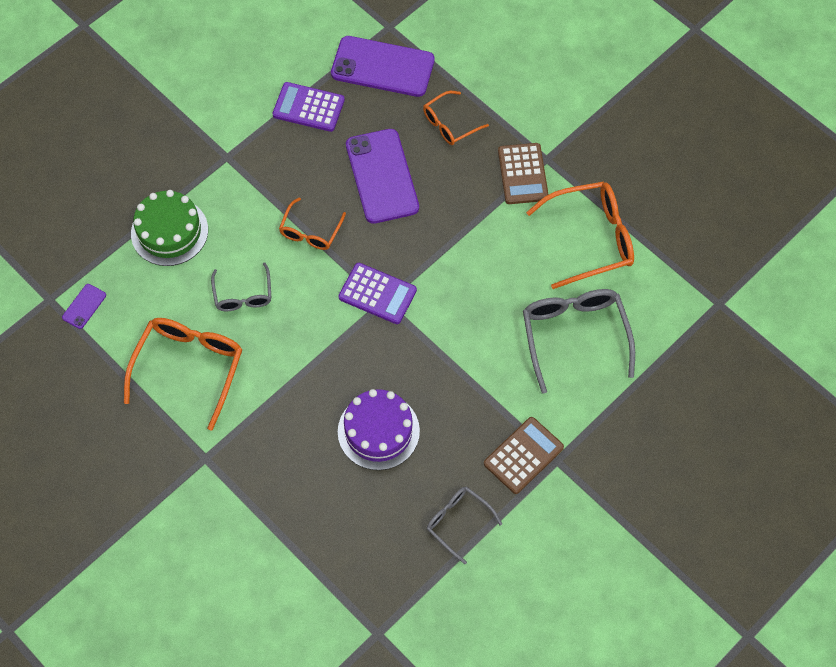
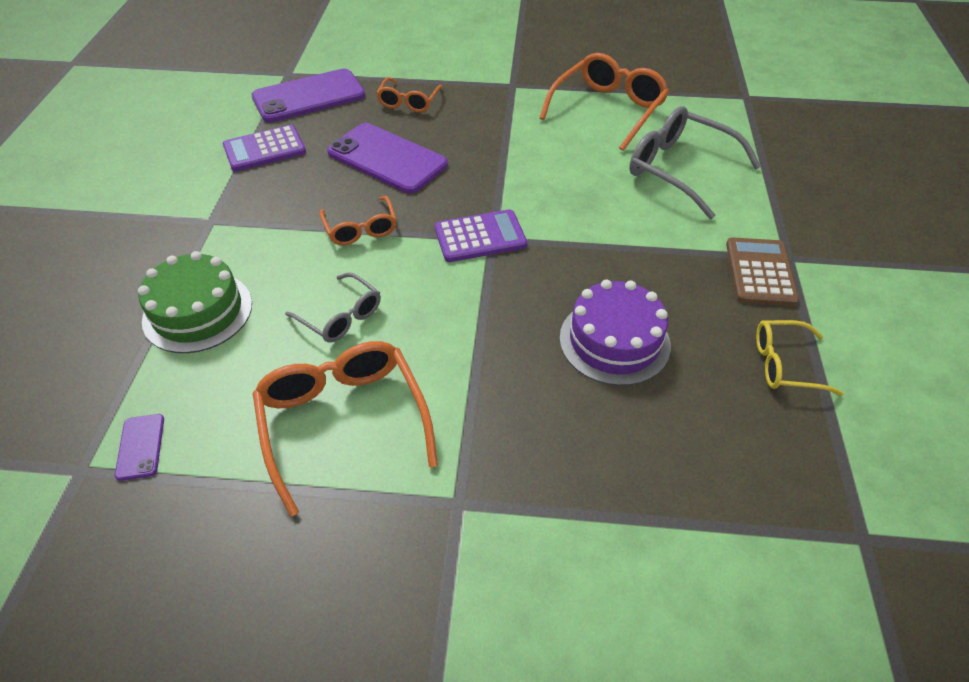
camera: 40 degrees left, 15 degrees down
(458, 522) = (784, 364): grey glasses -> yellow glasses
(523, 174) = (506, 101): brown calculator -> none

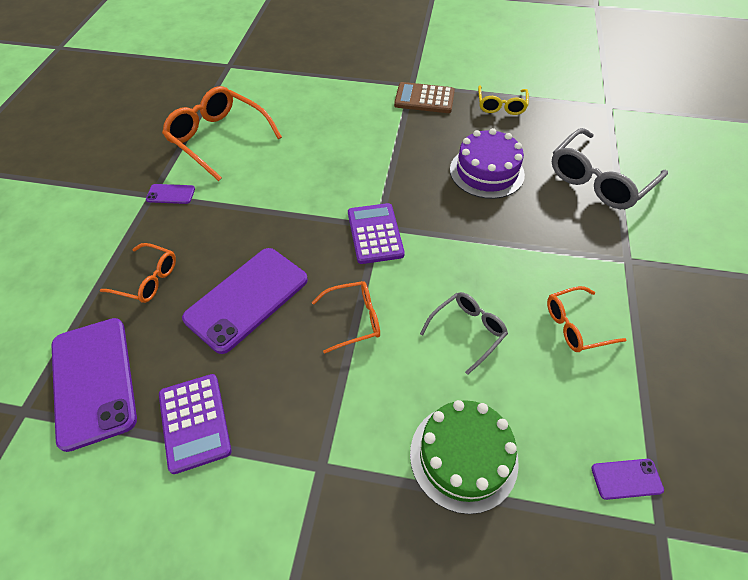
camera: 85 degrees left, 5 degrees up
(343, 421) = (575, 325): orange glasses -> orange glasses, size x0.57
(516, 95) = (171, 194): none -> purple phone
(679, 169) = (311, 113): grey glasses -> grey glasses (599, 180)

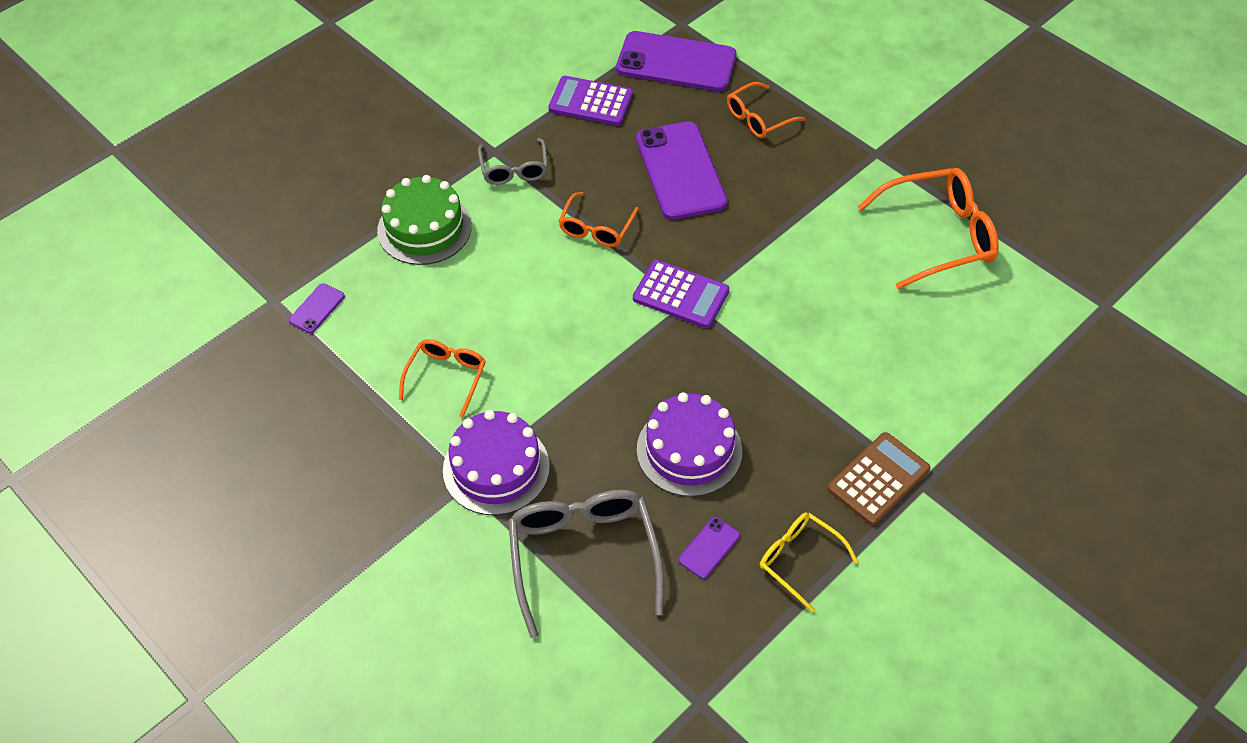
camera: 125 degrees right, 0 degrees up
(171, 194) = (866, 167): purple phone -> purple phone (709, 548)
(467, 331) = (514, 296): grey glasses -> grey glasses (514, 169)
(601, 251) = (496, 468): none -> purple cake

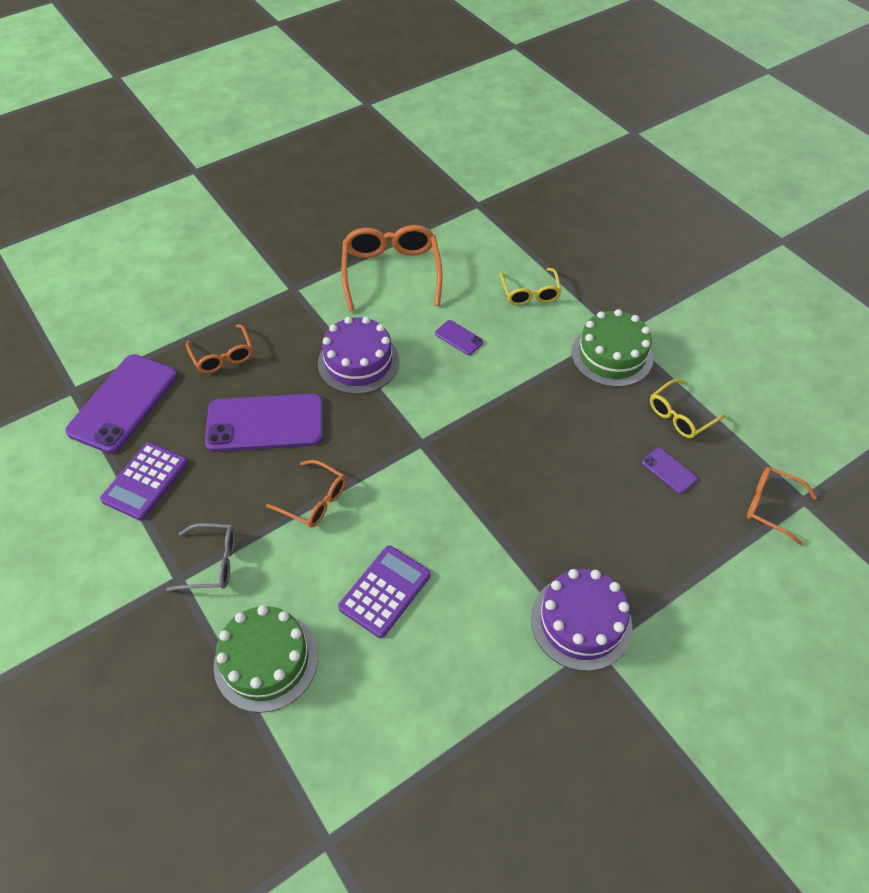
camera: 80 degrees left, 0 degrees up
(317, 308) = (351, 789): purple phone -> purple phone (459, 338)
(446, 377) = (469, 656): orange glasses -> orange glasses (771, 506)
(583, 556) = (676, 562): grey glasses -> none
(681, 295) = (411, 447): purple calculator -> purple calculator (385, 591)
(689, 450) = (575, 468): purple cake -> purple cake (358, 362)
(878, 479) = (612, 355): brown calculator -> green cake
(957, 381) = (530, 293): none -> yellow glasses

